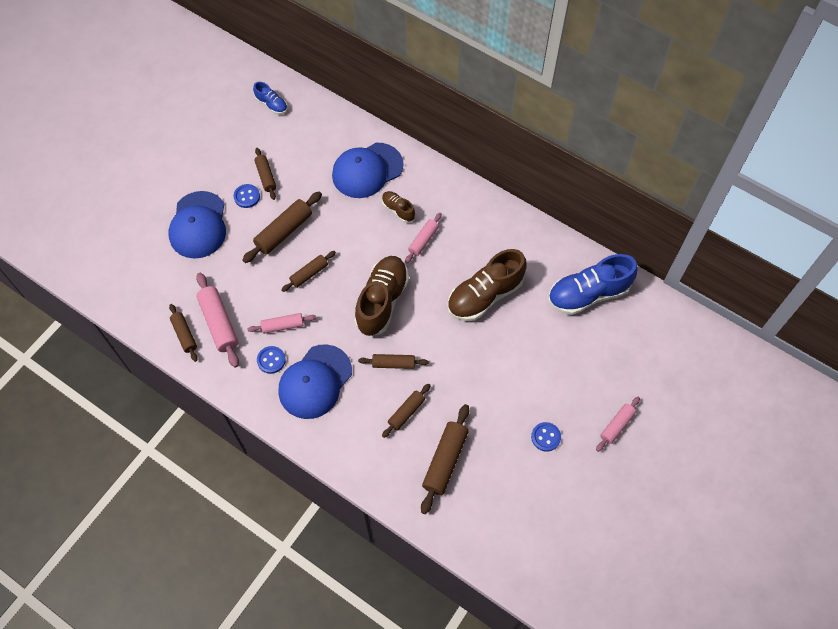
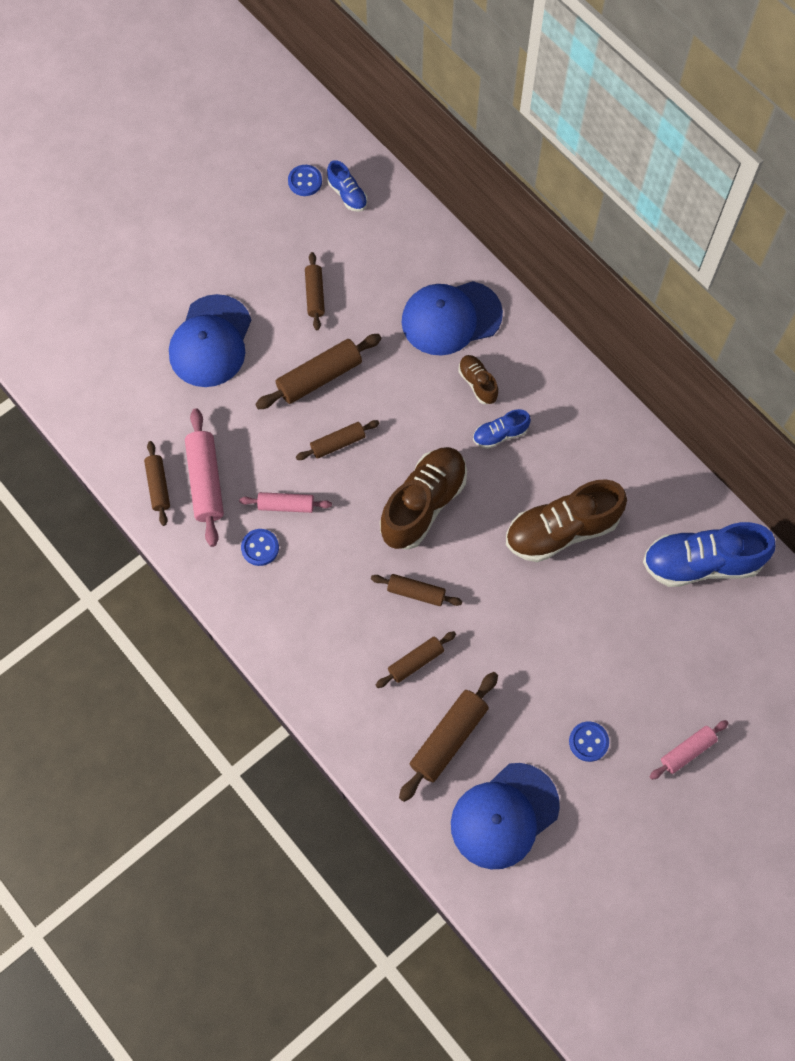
camera: 15 degrees right, 5 degrees up
(247, 196) = (283, 317): blue button -> blue button (305, 181)
(315, 382) = (309, 591): blue cap -> blue cap (504, 816)
(423, 240) = (500, 434): pink rolling pin -> blue shoe

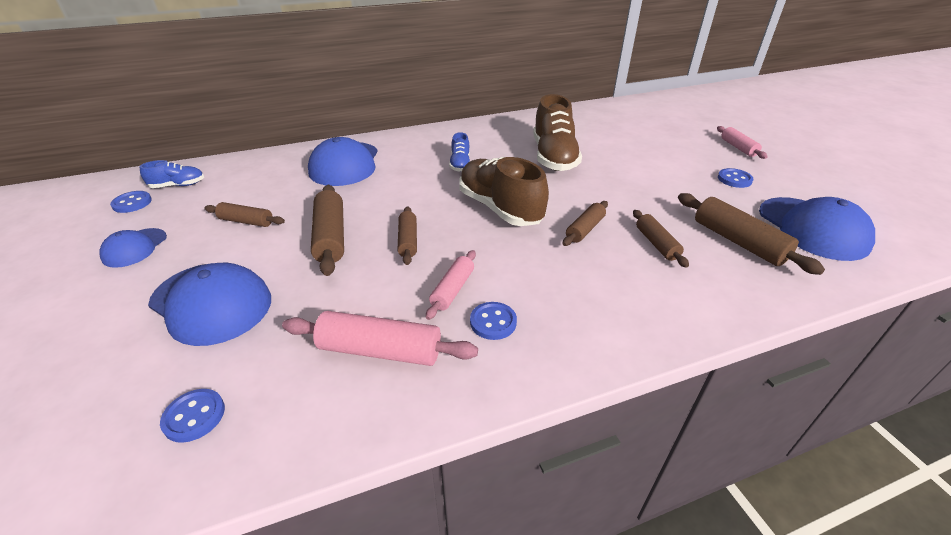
camera: 70 degrees left, 30 degrees down
(120, 402) = (194, 416): none -> blue button
(158, 486) = (352, 403): brown rolling pin -> none
(248, 238) = (135, 248): none -> blue cap
(477, 383) = (410, 164): brown shoe -> none
(701, 563) = (597, 120): blue shoe -> none

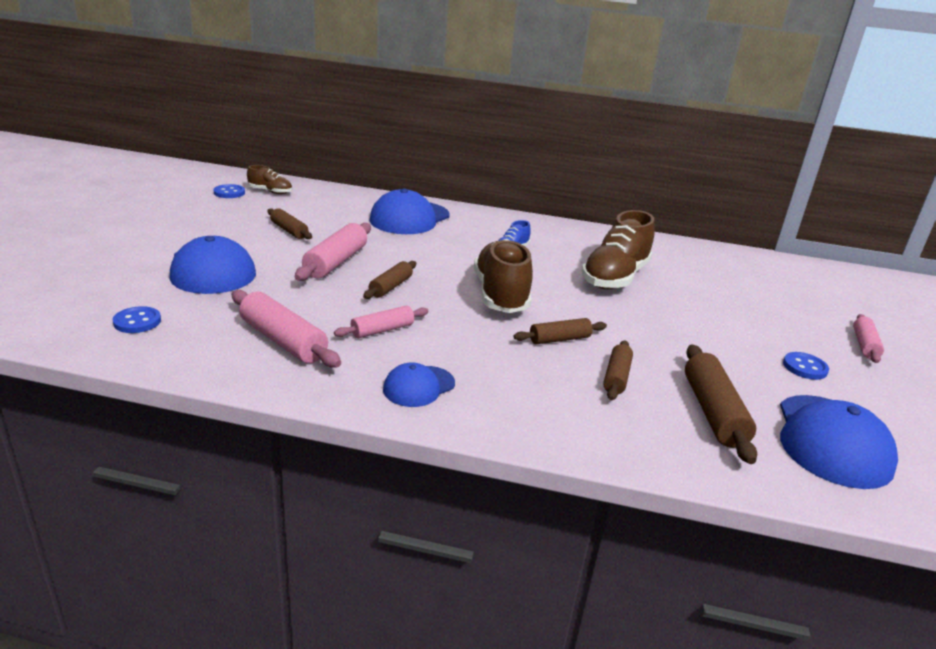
camera: 30 degrees right, 10 degrees down
(135, 248) = (202, 220): blue cap -> blue cap (419, 386)
(178, 185) = (270, 192): blue shoe -> brown shoe
(331, 237) = (336, 262): brown rolling pin -> pink rolling pin
(493, 322) = (385, 362): blue button -> none

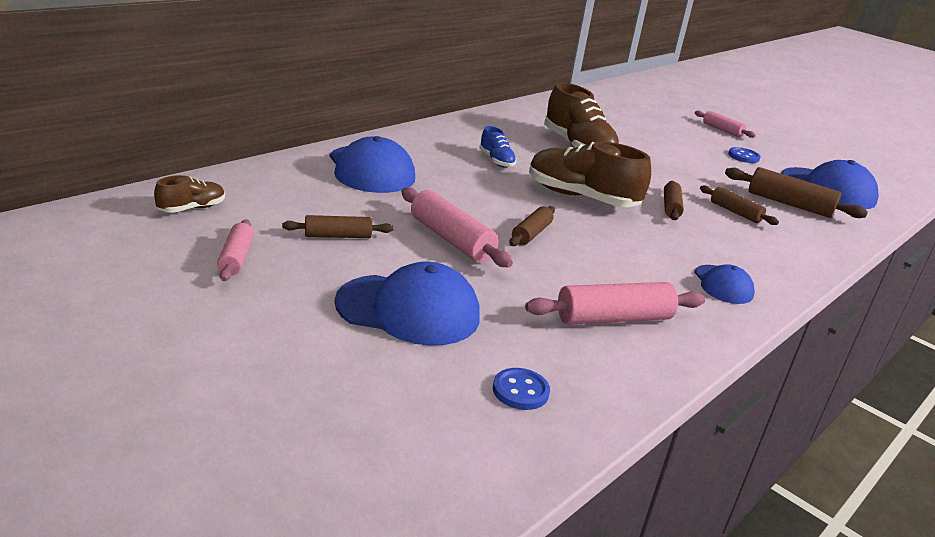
camera: 60 degrees left, 0 degrees up
(229, 193) = (158, 233): blue button -> none
(382, 330) = (618, 267): pink rolling pin -> pink rolling pin (236, 258)
(391, 287) = (531, 234): brown rolling pin -> brown rolling pin turned 60 degrees clockwise

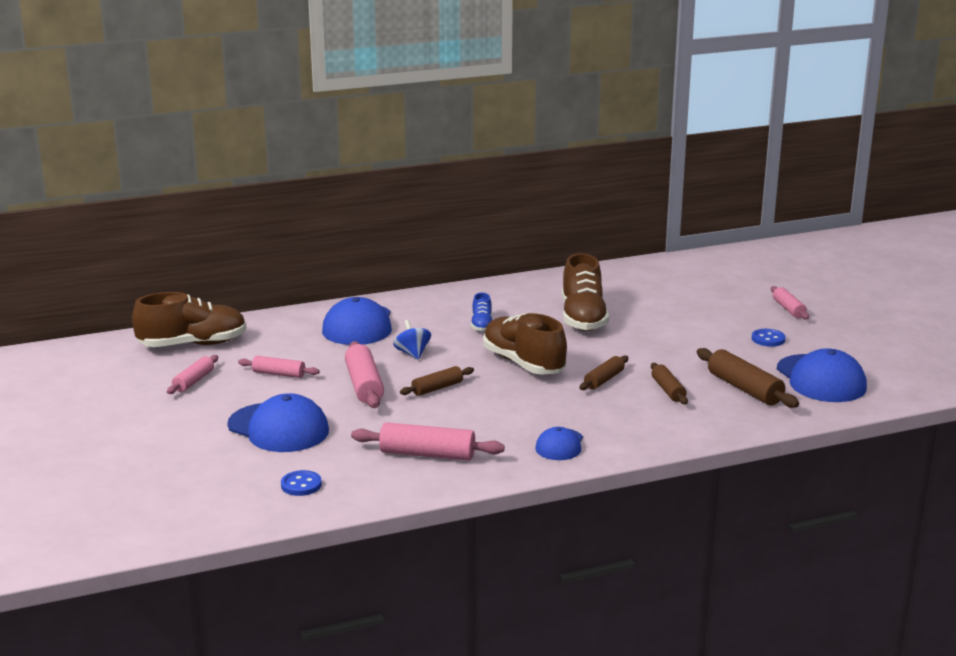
camera: 30 degrees right, 5 degrees down
(191, 208) = (193, 344): brown shoe -> brown shoe, size x2.03
(338, 236) = (279, 374): brown rolling pin -> pink rolling pin
(462, 197) = (412, 353): none -> blue spinning top

